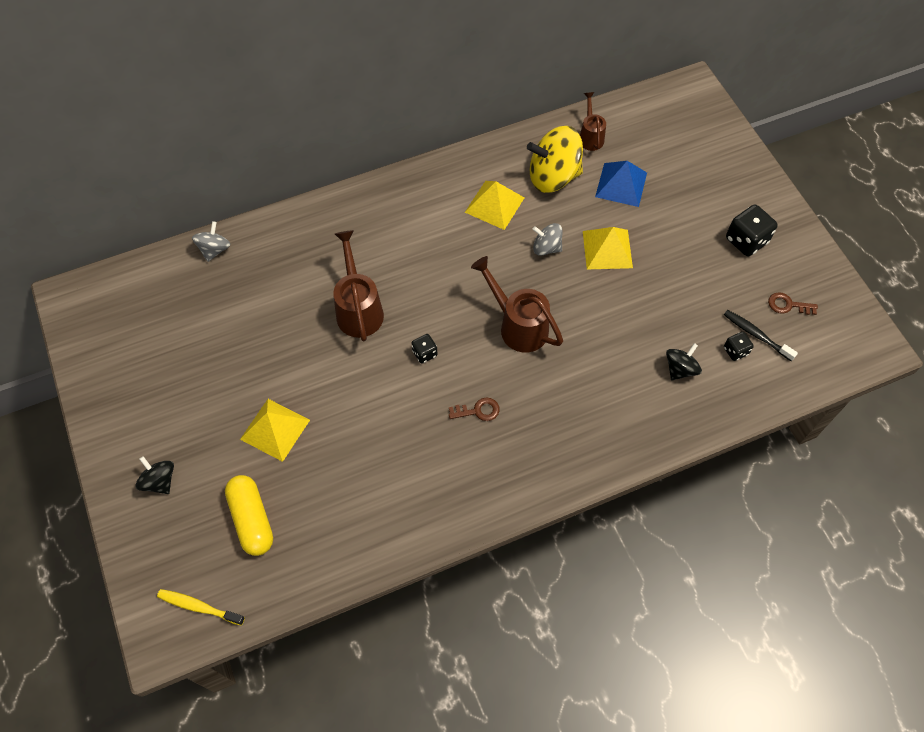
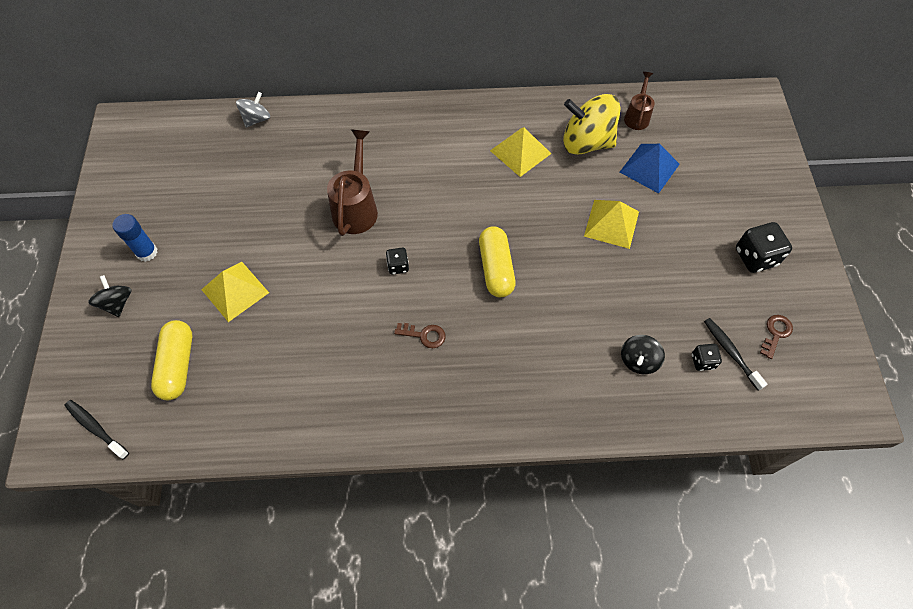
camera: 20 degrees right, 0 degrees up
(165, 421) = (147, 252): none -> blue glue stick
(199, 607) = (96, 428): yellow toothbrush -> black toothbrush
(518, 326) = (496, 268): brown watering can -> yellow capsule
(546, 247) = (553, 205): grey spinning top -> none
(680, 369) = (638, 360): black spinning top -> black spinning top turned 150 degrees clockwise
(788, 305) = (775, 333): brown key -> brown key turned 90 degrees clockwise

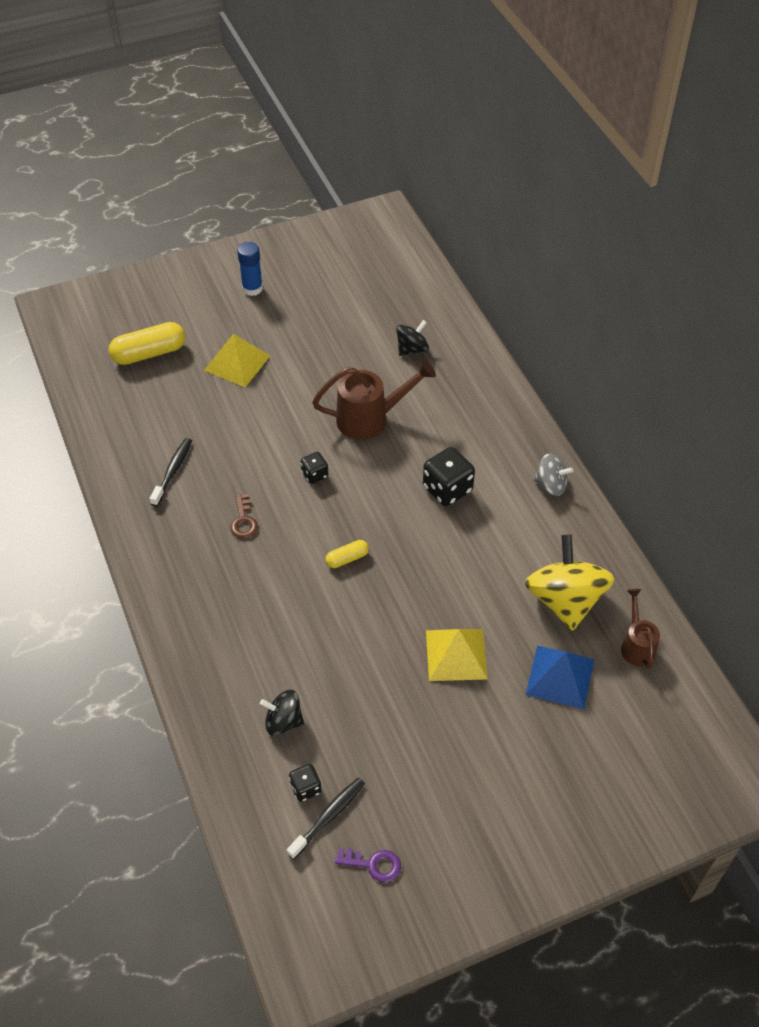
camera: 70 degrees right, 10 degrees down
(96, 428) = (76, 326): black toothbrush -> black toothbrush (173, 471)
(117, 303) = (194, 291): black spinning top -> black spinning top (412, 349)
(256, 119) = (440, 304): grey spinning top -> grey spinning top (551, 485)
(496, 268) = (347, 558): yellow capsule -> yellow capsule, size x0.53
(520, 152) = (515, 538): yellow pyramid -> none
(637, 116) = (636, 645): brown watering can -> brown watering can turned 90 degrees counterclockwise
(755, 257) = (477, 824): black dice -> black dice (447, 489)
(775, 333) = (373, 864): brown key -> purple key

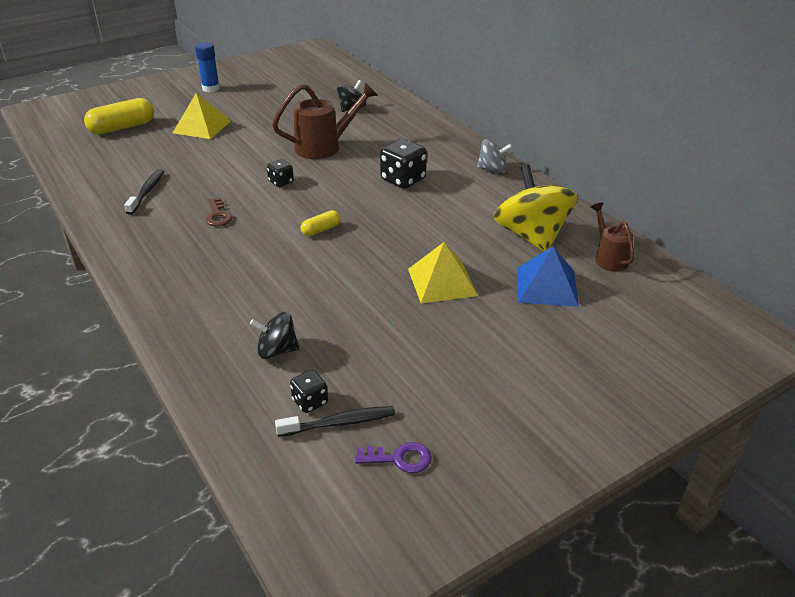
camera: 10 degrees left, 15 degrees down
(328, 817) = (340, 423): black toothbrush -> black toothbrush turned 45 degrees clockwise

